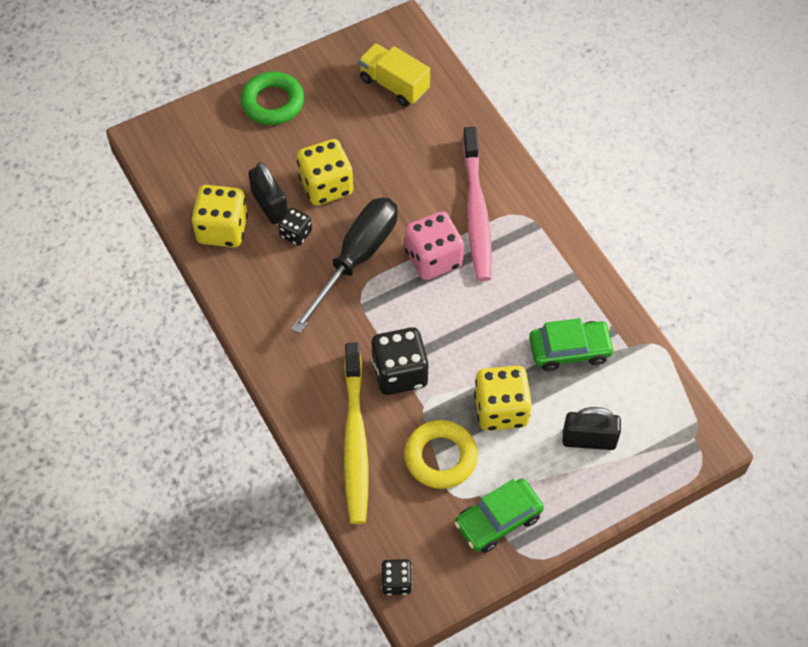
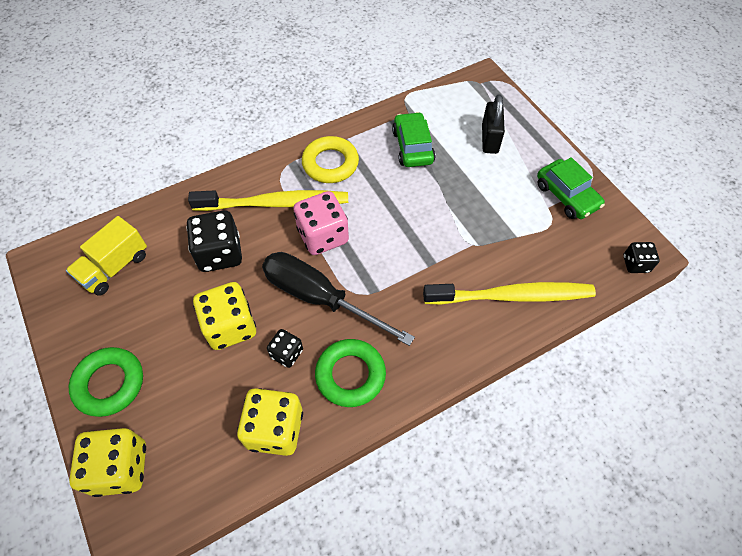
camera: 90 degrees left, 0 degrees up
(269, 205) = (248, 381): black padlock -> none
(271, 287) = (350, 375): none -> green ring
(399, 373) = (441, 262): black dice -> black dice (220, 254)
(440, 457) = (518, 232): yellow ring -> yellow ring (330, 163)
(476, 212) = (275, 203): pink toothbrush -> yellow toothbrush
(501, 410) = (470, 191): yellow dice -> yellow dice (120, 468)

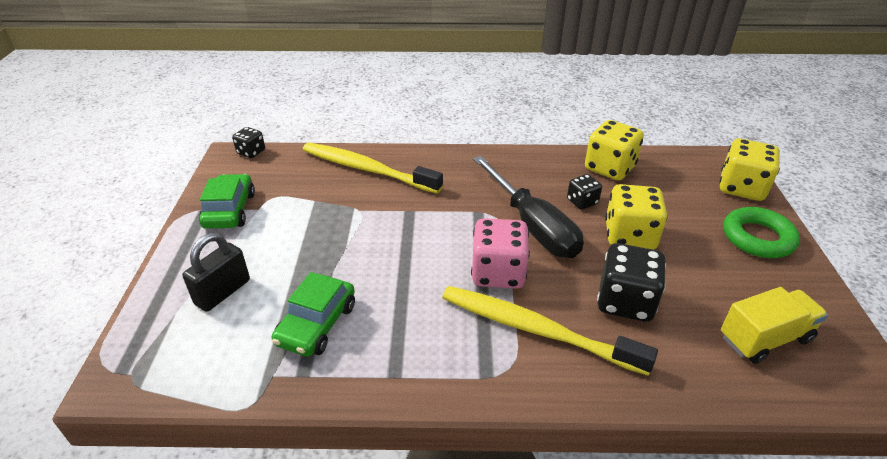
camera: 150 degrees left, 20 degrees down
(330, 163) = (436, 350): yellow ring -> none
(350, 375) = (535, 174): green ring -> none

